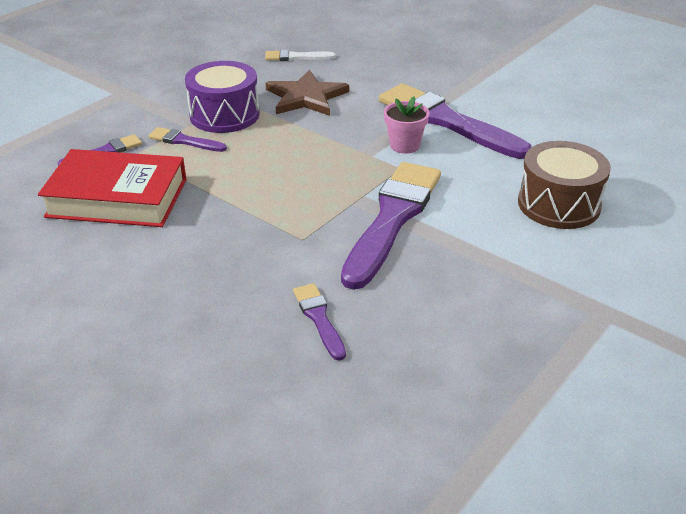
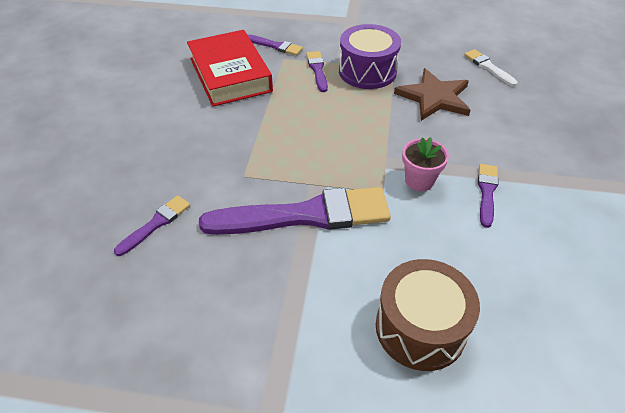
camera: 60 degrees right, 10 degrees up
(446, 121) = (487, 192): purple brush -> purple brush, size x0.46

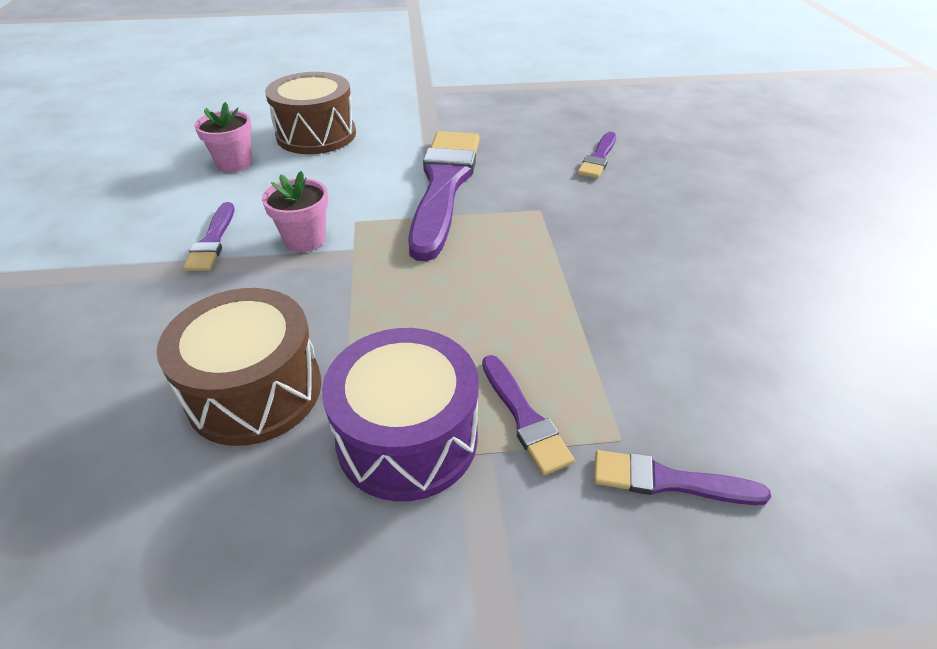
camera: 165 degrees right, 5 degrees down
(230, 74) = (697, 364): red book -> none
(305, 215) = (444, 186): purple brush -> purple brush turned 120 degrees clockwise
(434, 97) = (255, 391): brown star -> brown drum
(488, 67) = (80, 526): white brush -> none
(500, 290) = (235, 163): none -> pink flower pot

